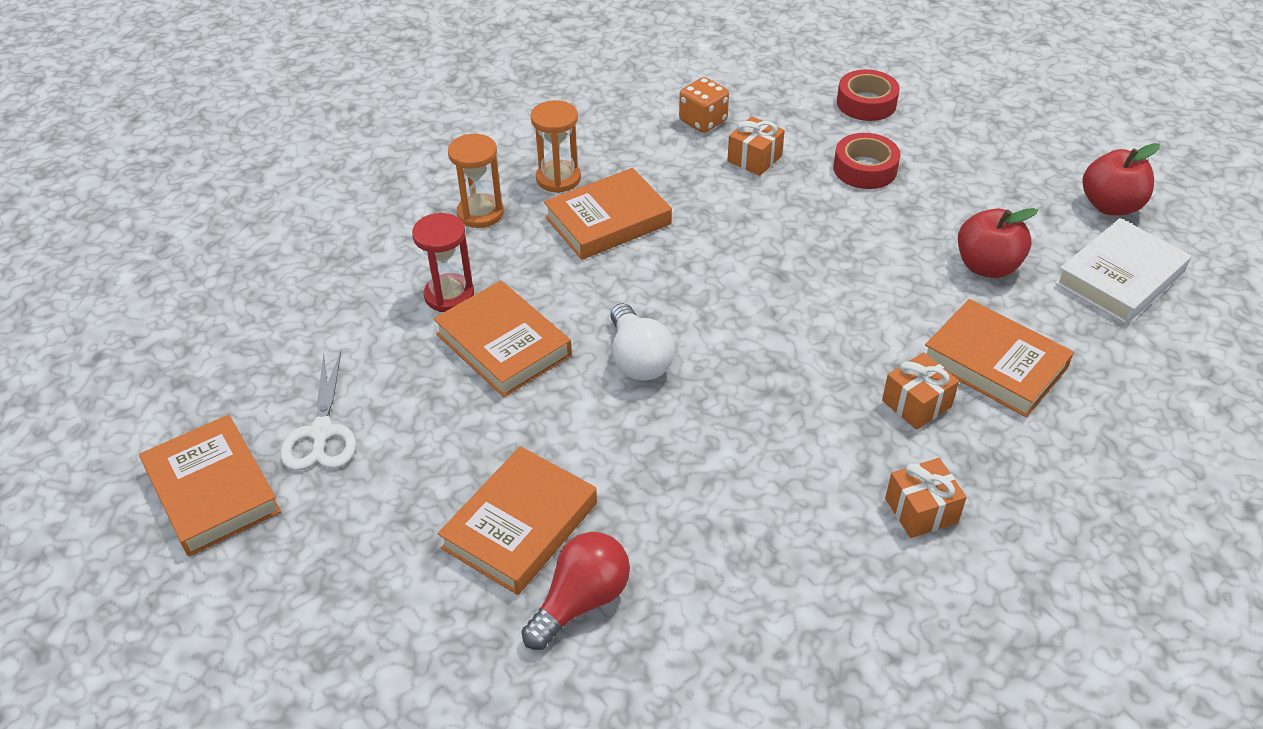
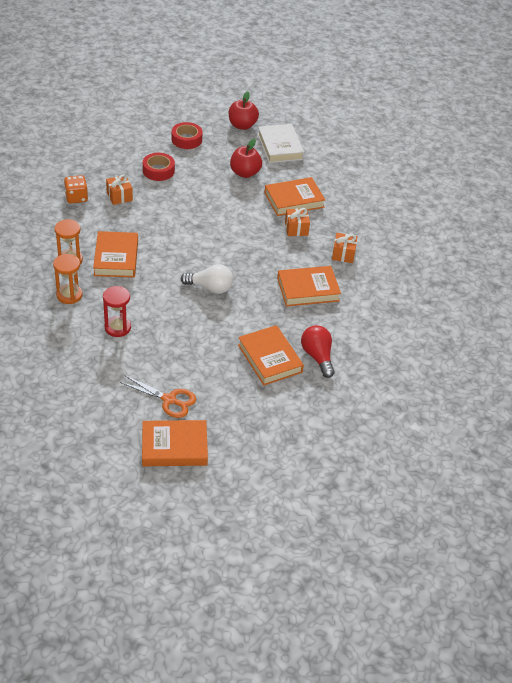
camera: 65 degrees left, 0 degrees up
(321, 433) = (169, 400): white scissors -> orange scissors
(503, 345) = (166, 323): orange book -> orange book (308, 289)
(866, 103) = (116, 147): red tape -> red tape (186, 139)

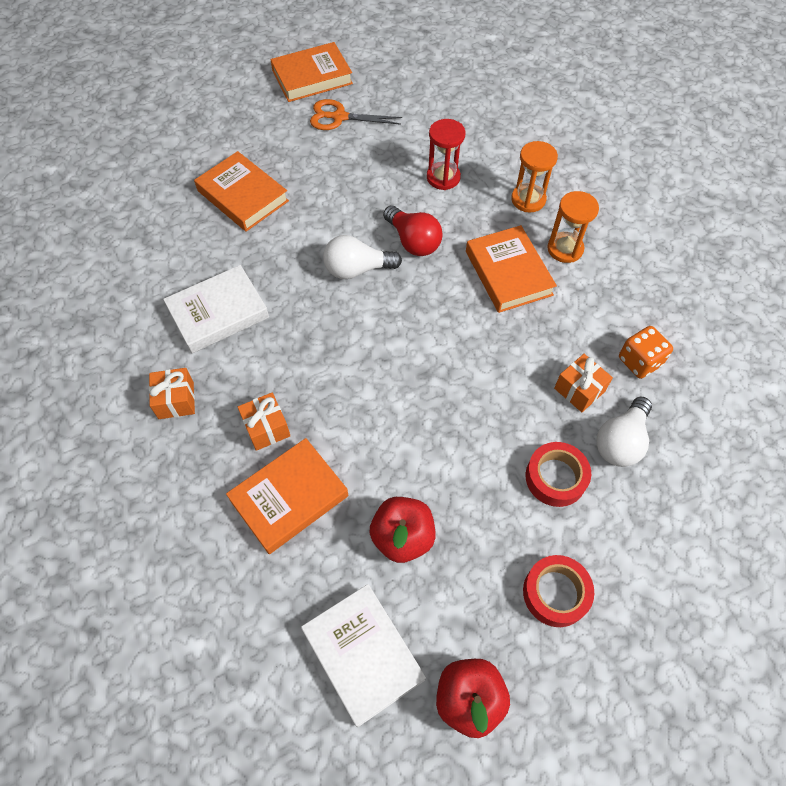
camera: 165 degrees right, 15 degrees up
(115, 173) = (621, 441): none -> white light bulb
(308, 289) = (218, 313): orange book -> white book
(317, 357) = (183, 216): red light bulb -> red light bulb (413, 241)

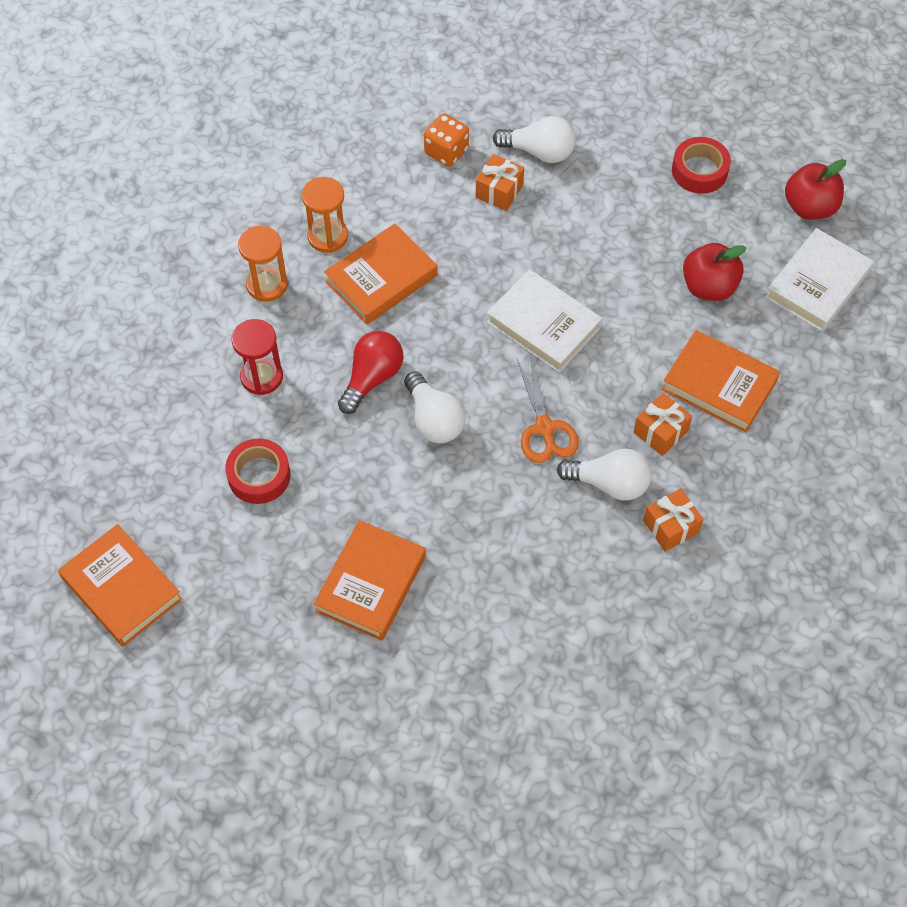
camera: 110 degrees left, 0 degrees up
(218, 313) = (550, 534): white book -> white book (543, 325)
(239, 370) = (609, 483): none -> white light bulb
(339, 117) = (192, 525): orange scissors -> orange scissors (544, 428)
(555, 477) = (598, 191): red tape -> red tape (259, 475)

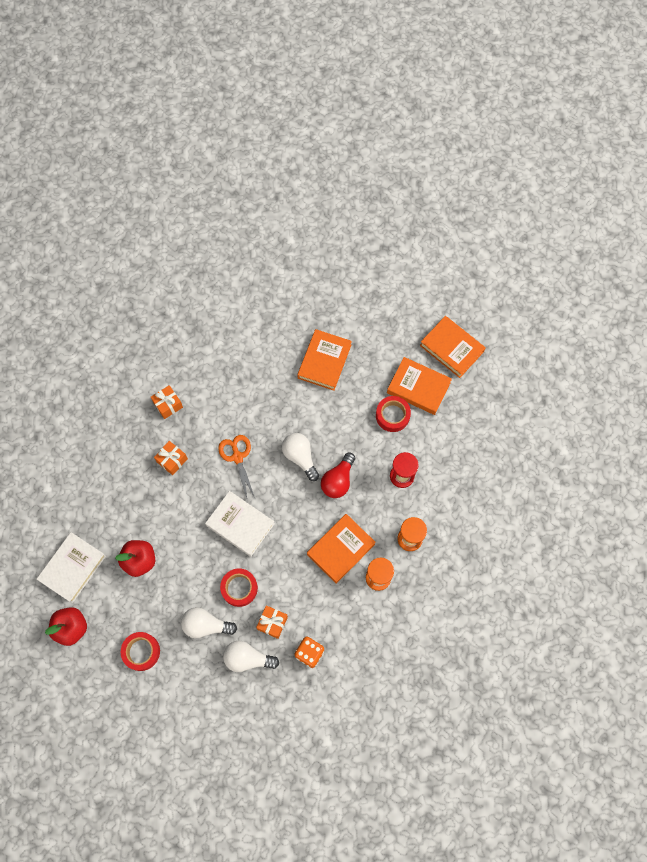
camera: 175 degrees right, 10 degrees up
(548, 238) = (239, 588): none -> red tape
(609, 483) = (201, 427): white light bulb -> white light bulb (206, 625)
(719, 385) = (137, 492): orange book -> orange book (418, 387)

